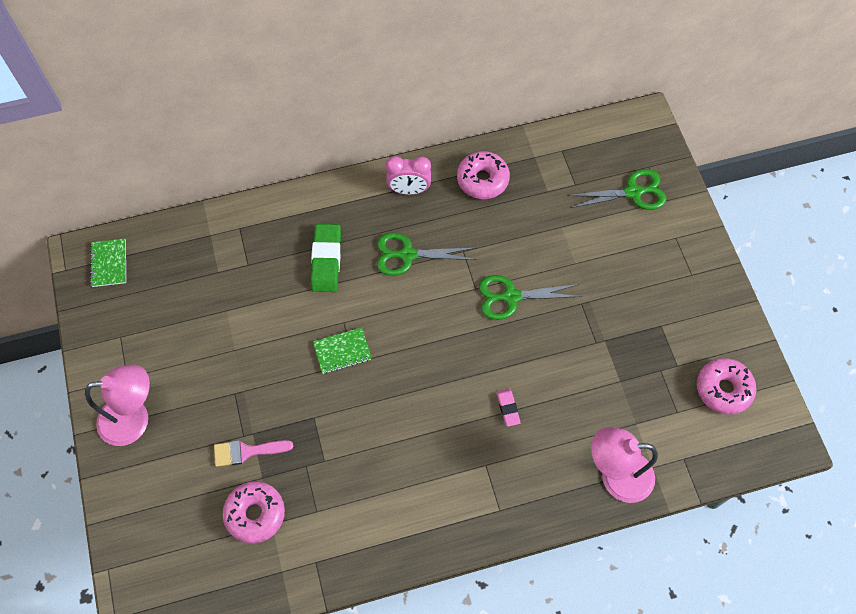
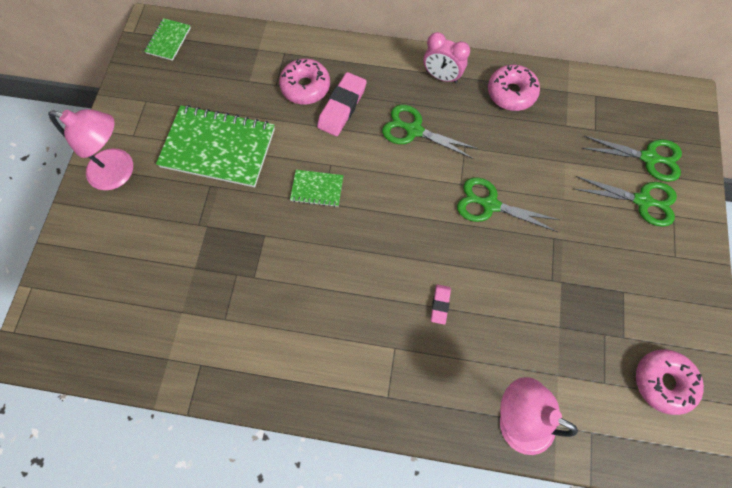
camera: 25 degrees right, 5 degrees up
(223, 353) = (218, 148): none -> green notebook
(247, 451) = (194, 239): pink brush -> none
(255, 514) = (172, 297): pink donut -> pink donut (305, 87)
(326, 260) = (342, 107): green eraser -> pink eraser
(643, 235) = (642, 201): none -> green scissors

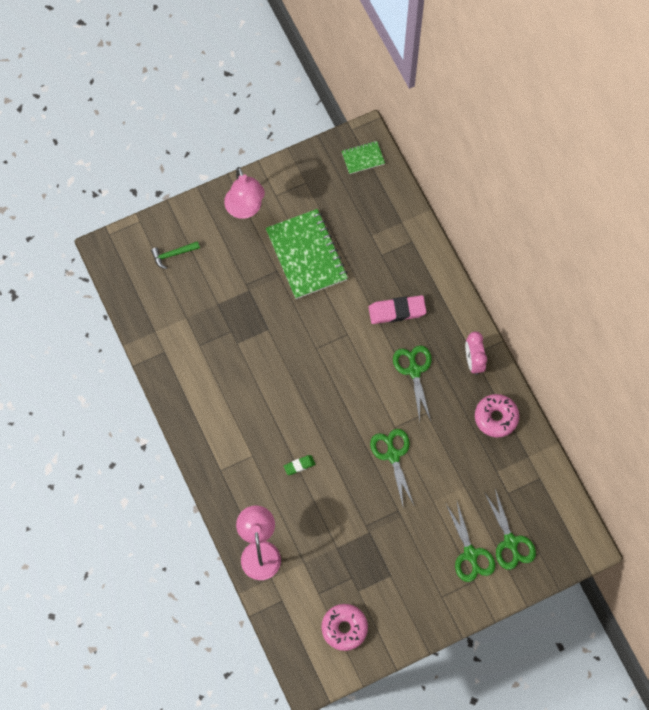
camera: 55 degrees right, 0 degrees up
(100, 277) = (173, 254): none -> green hammer
(305, 87) = (395, 276): pink donut -> none
(317, 189) = (323, 338): green notebook -> none
(440, 304) = (299, 465): pink eraser -> green eraser

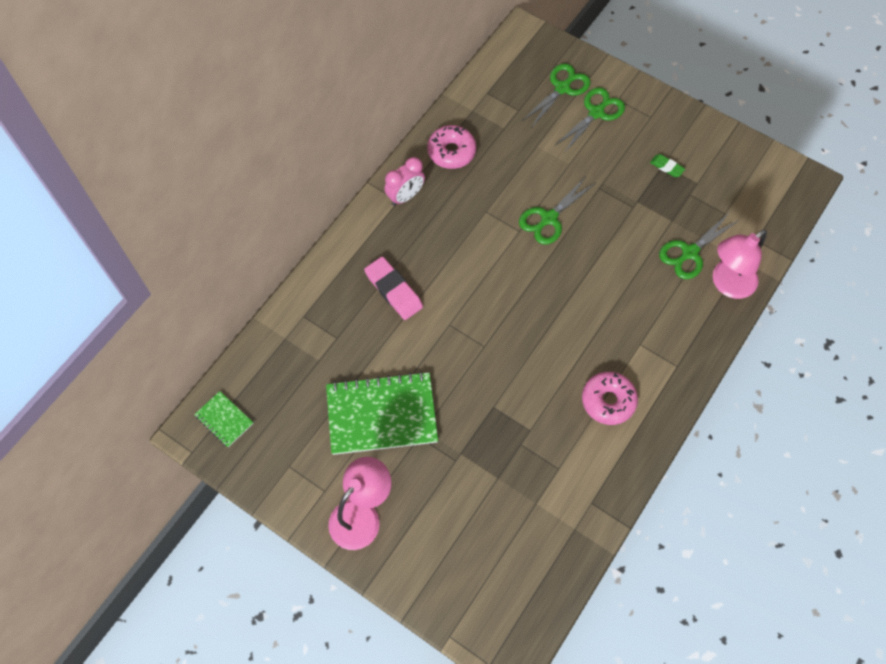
camera: 120 degrees left, 5 degrees down
(173, 254) = (469, 567): green hammer -> none
(299, 465) = (618, 295): green eraser -> green eraser (666, 167)
(306, 255) = (381, 415): green notebook -> green notebook turned 45 degrees clockwise
(344, 628) = (738, 177): pink donut -> pink donut (608, 401)
(414, 371) = (449, 242): green scissors -> green scissors (690, 252)

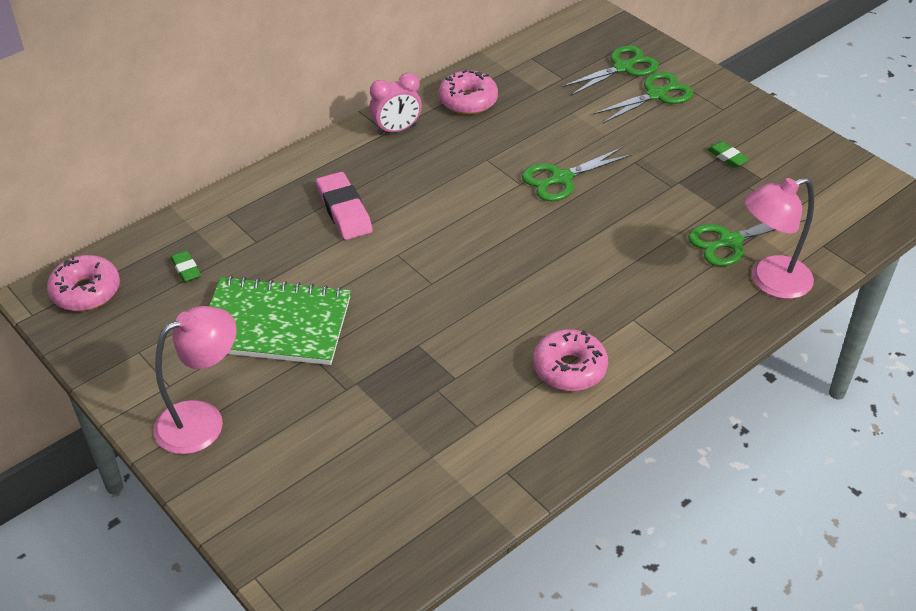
camera: 15 degrees right, 20 degrees down
(224, 419) = (86, 291): green notebook -> pink donut
(293, 378) = (186, 269): none -> green eraser

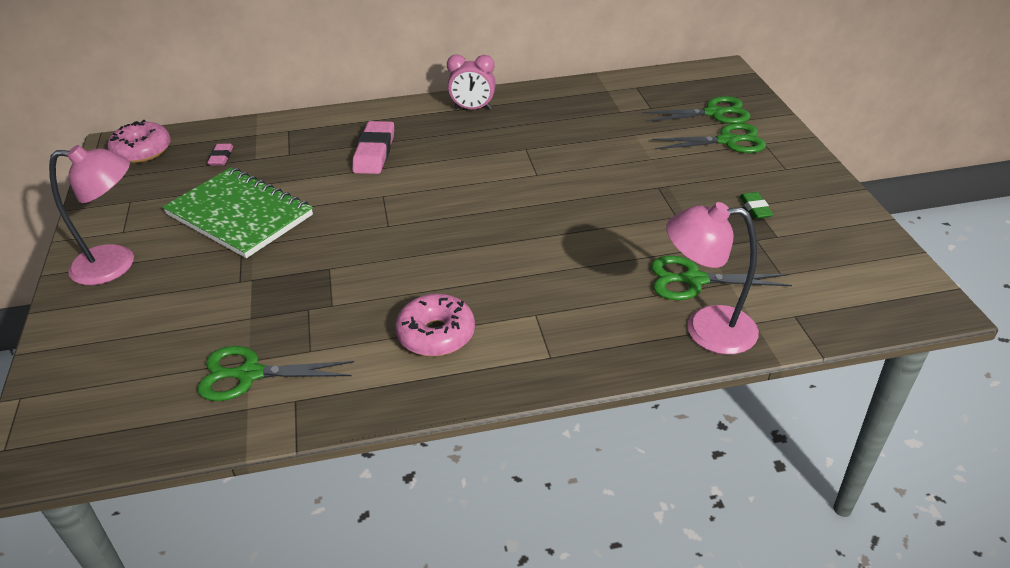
camera: 30 degrees right, 5 degrees down
(186, 269) = (221, 157): green eraser -> pink eraser
(468, 101) = (551, 103): pink donut -> none
(561, 178) = (577, 181): green scissors -> green scissors (250, 374)

